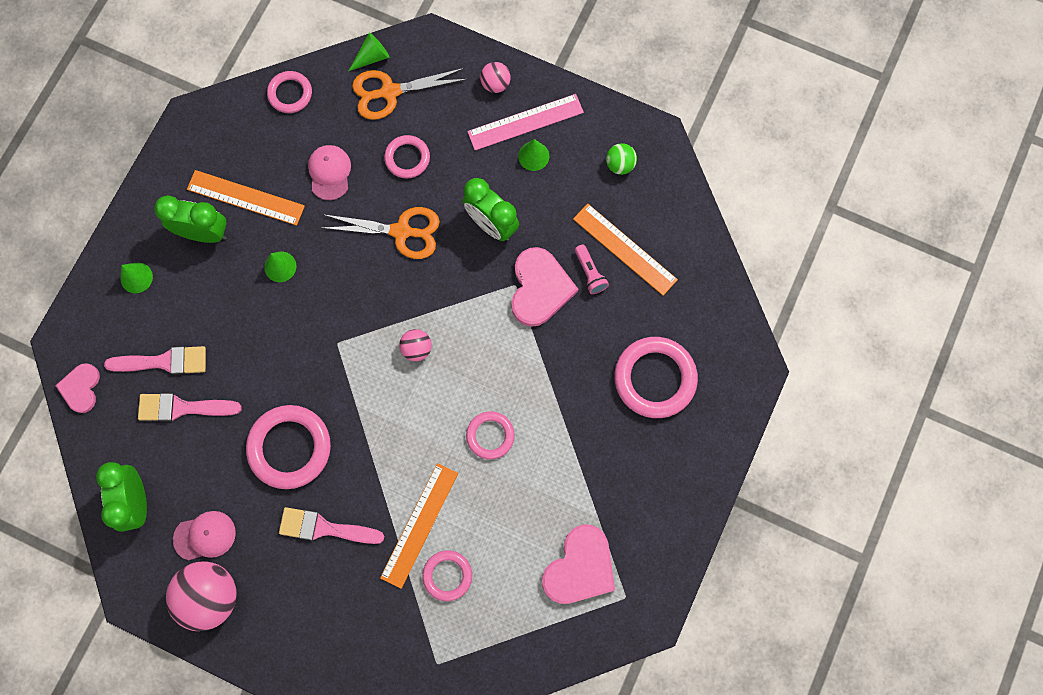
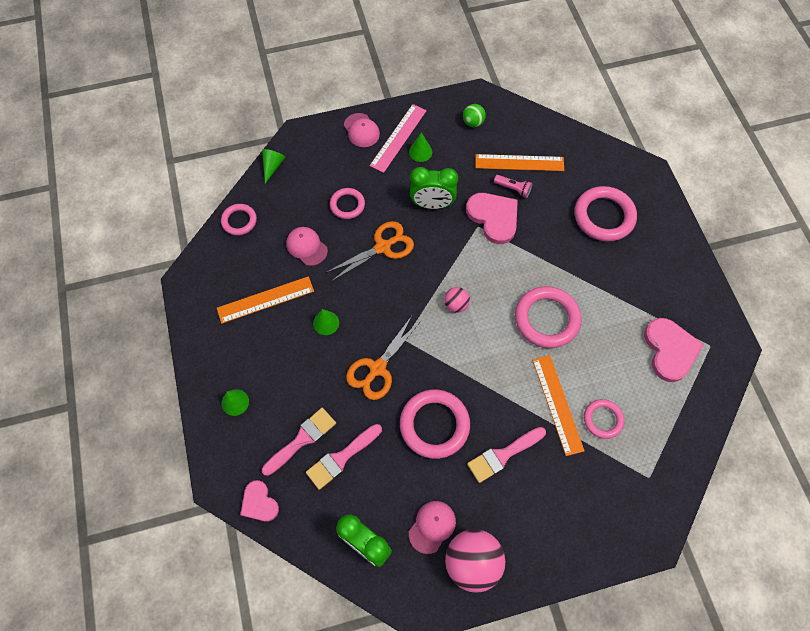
camera: 40 degrees left, 10 degrees down
(203, 233) = (256, 341): green clock -> none
(390, 92) = (302, 177): orange scissors -> orange scissors (377, 368)
(490, 436) = (546, 319): pink ring -> pink ring, size x1.74
(495, 84) = (361, 130): pink ball -> pink cap

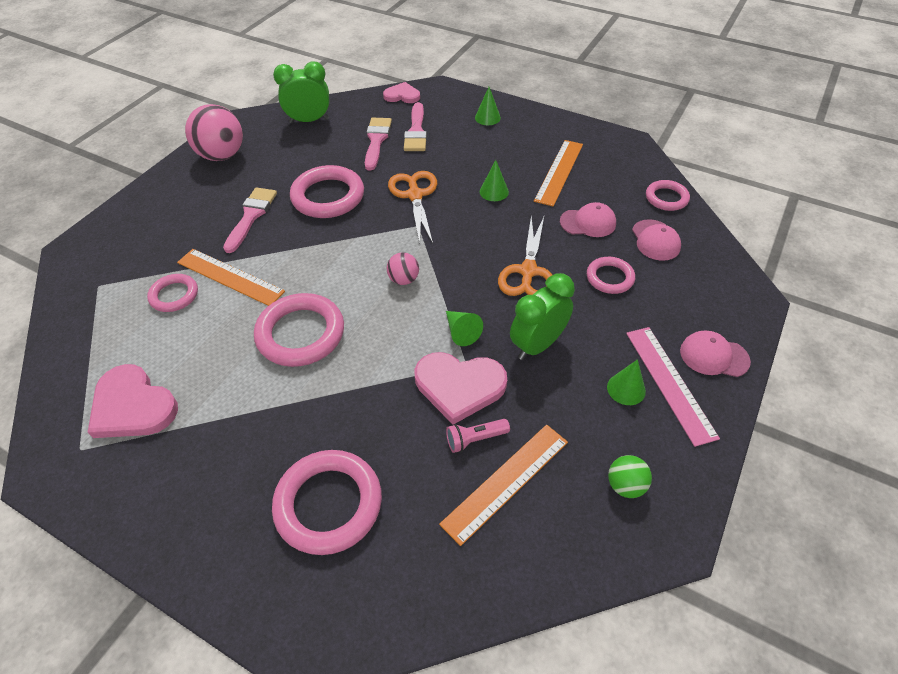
camera: 135 degrees right, 15 degrees down
(272, 166) = (720, 254): green cone -> green cone (461, 332)
(432, 526) = (270, 152): pink cap -> pink cap (655, 240)

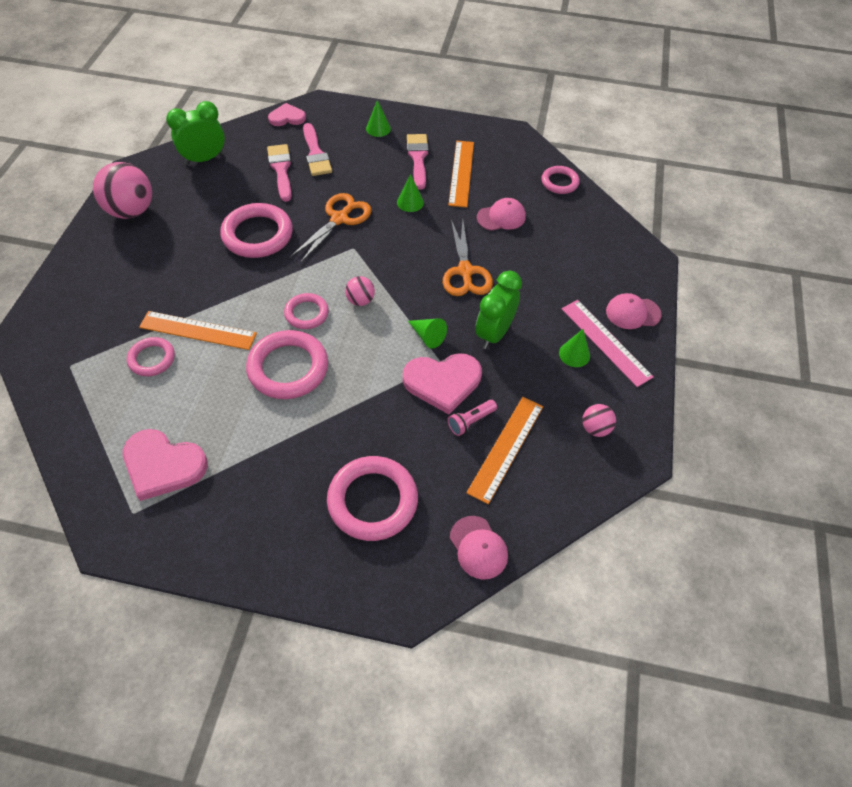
camera: 20 degrees left, 5 degrees up
(251, 216) = (191, 268): pink brush -> pink brush (418, 158)
(415, 195) = (339, 219): orange scissors -> orange scissors turned 60 degrees clockwise
(610, 278) = (534, 264): pink ring -> pink ring (306, 313)
(625, 485) = (595, 428): green ball -> pink ball
(655, 240) = (561, 223): pink cap -> pink cap (478, 547)

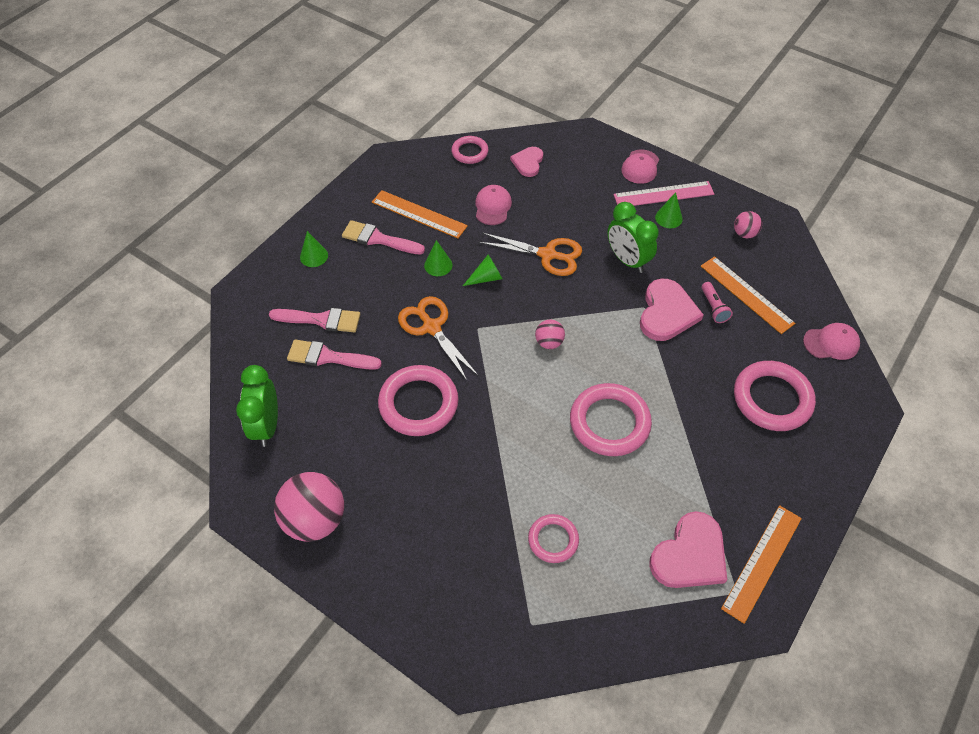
camera: 65 degrees left, 0 degrees up
(198, 330) = (531, 489): orange ruler -> orange ruler (762, 562)
(287, 117) = (243, 329): pink heart -> pink heart (528, 162)
(306, 313) = (547, 390): pink ring -> none
(427, 336) = (612, 306): green cone -> green cone (486, 278)

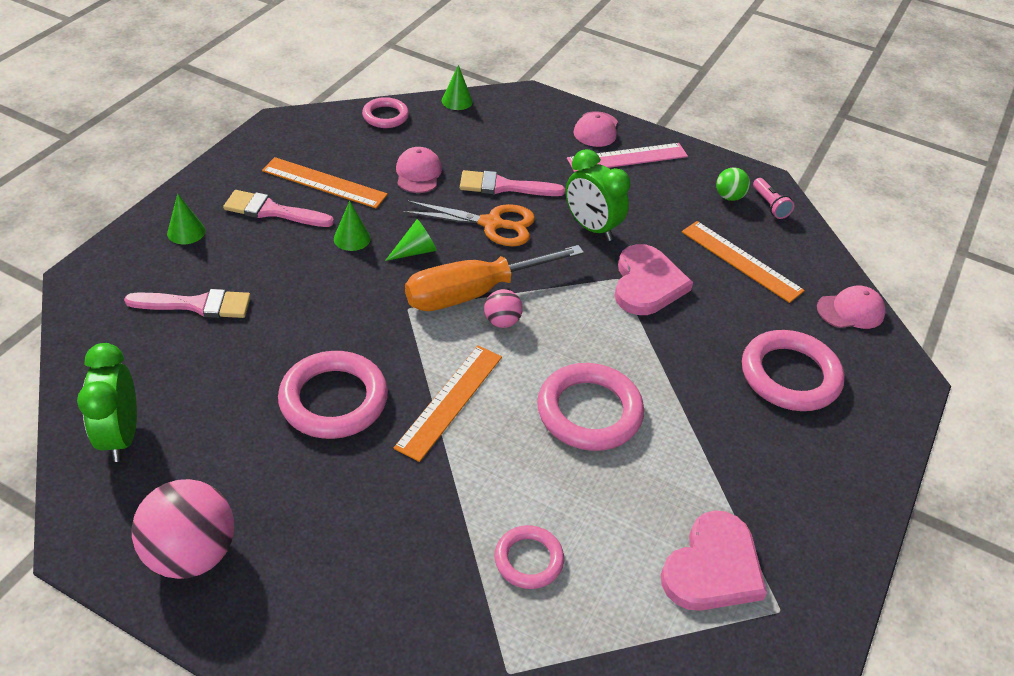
camera: 10 degrees left, 10 degrees down
(328, 357) = (208, 348): pink brush -> pink brush (504, 186)
(431, 327) = (347, 309): orange scissors -> none
(528, 162) = (459, 126): pink heart -> none
(529, 316) = (474, 293): none -> orange screwdriver
(668, 218) = (636, 182): green cone -> green cone (457, 101)
(713, 307) = (703, 276): pink flashlight -> pink flashlight (770, 205)
(744, 233) = (729, 197): pink ball -> green ball
(762, 562) = (807, 570): orange ruler -> orange ruler (450, 401)

